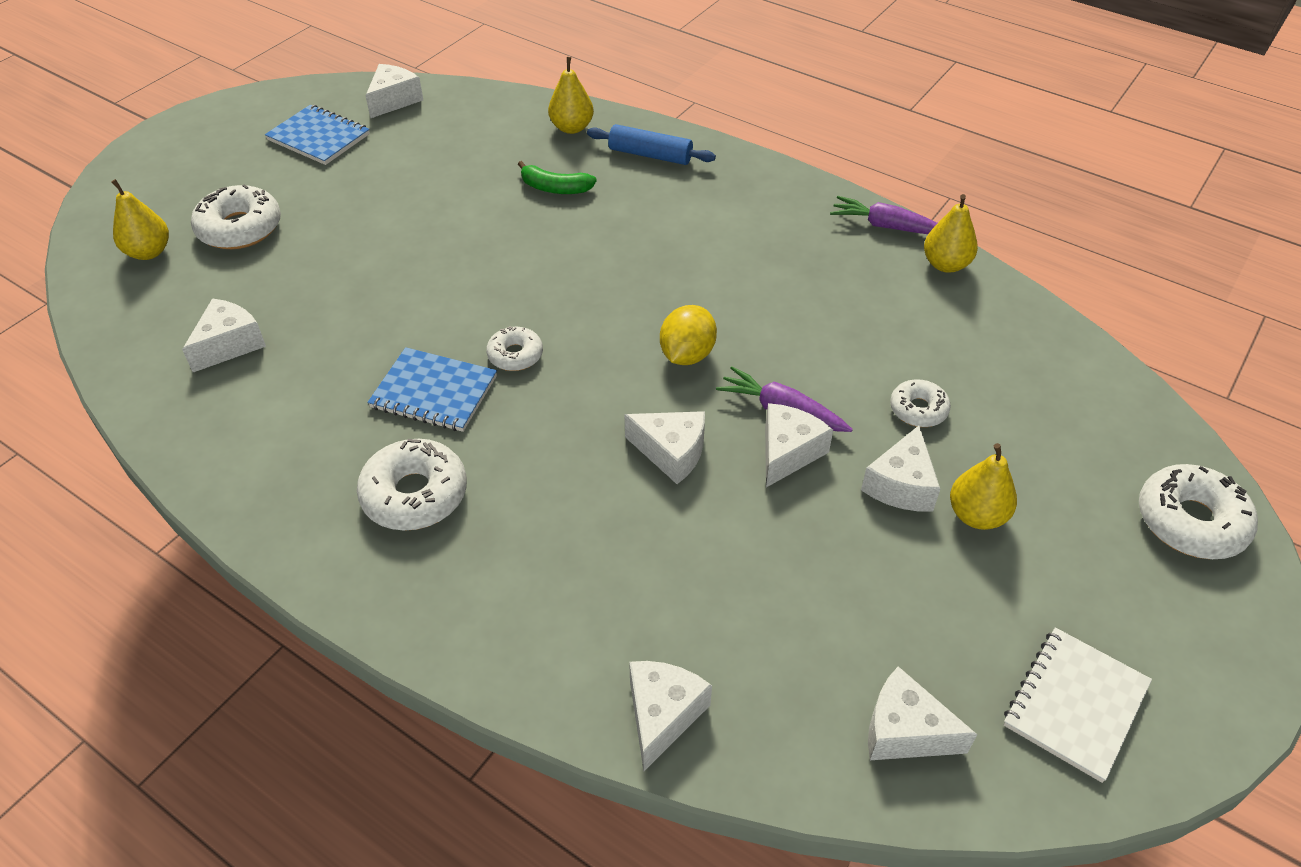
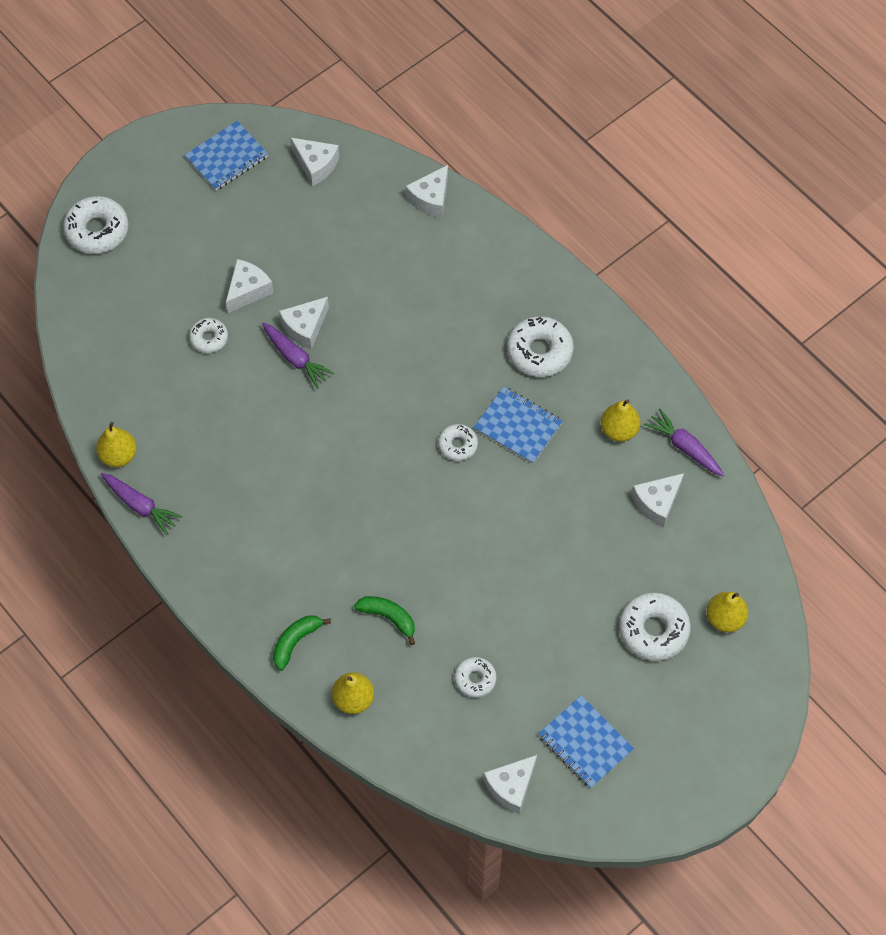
camera: 165 degrees left, 15 degrees up
(183, 414) = (685, 447): none -> purple carrot
(445, 160) = (475, 679): none -> white donut
(650, 155) = (295, 642): blue rolling pin -> green banana
(671, 452) = (376, 344): white cheese -> none
(687, 355) = (340, 417): yellow lemon -> none
(976, 515) = (215, 262): yellow pear -> yellow pear (619, 430)
(1075, 705) = (226, 157): white notebook -> blue notebook

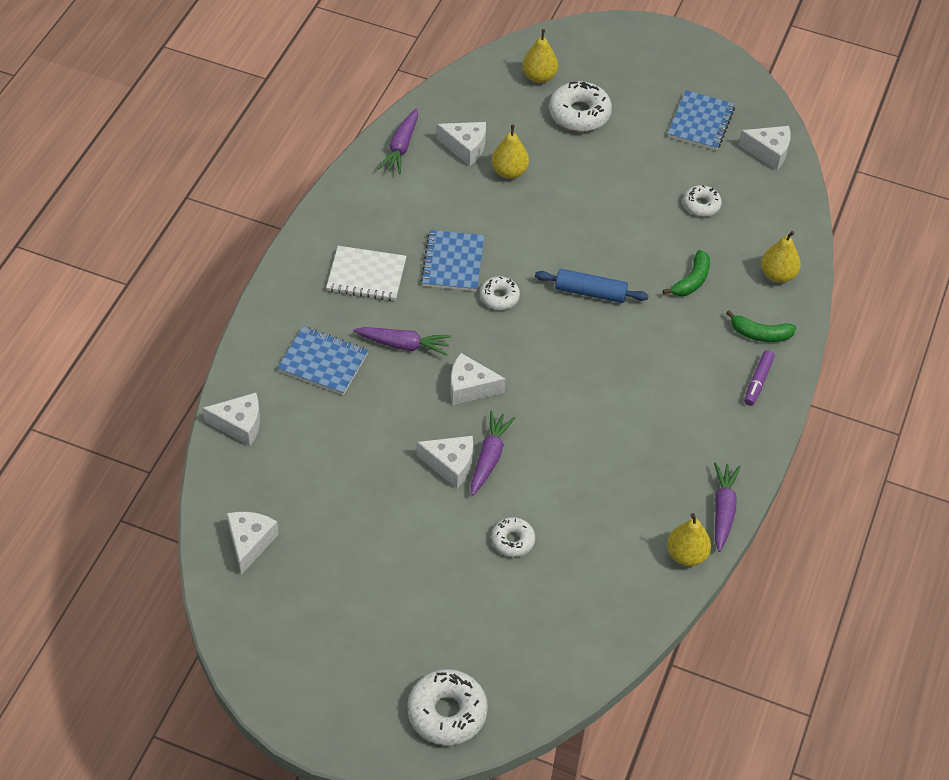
camera: 120 degrees left, 10 degrees down
(226, 157) = (283, 632): blue notebook -> blue notebook (323, 362)
(247, 609) = (758, 381): none -> purple marker
(248, 290) = (437, 533): white cheese -> white cheese (470, 387)
(388, 617) = (692, 280): green banana -> green banana turned 150 degrees counterclockwise
(422, 522) = (590, 292): none -> blue rolling pin
(446, 347) = (403, 345): none -> purple carrot
(539, 351) = (366, 275): white donut -> white notebook
(619, 430) = (412, 194): yellow pear -> yellow pear (509, 171)

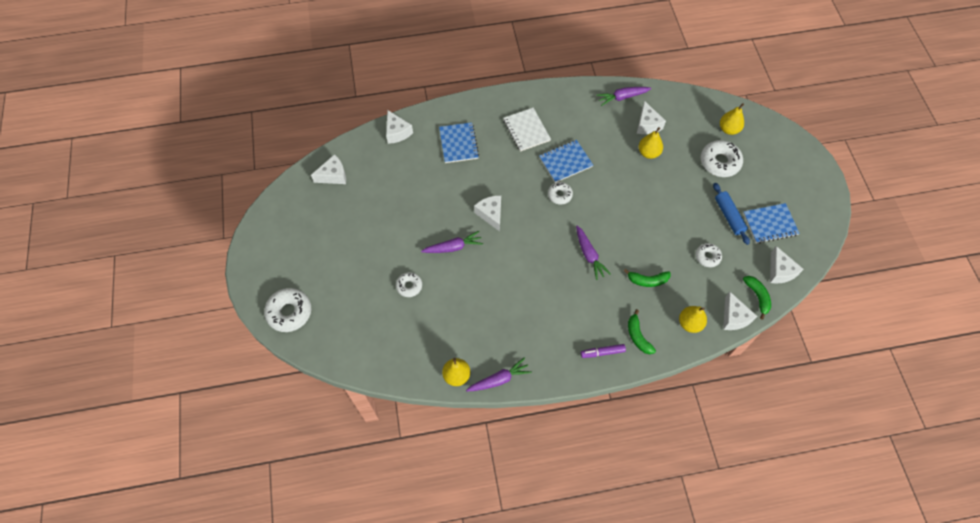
camera: 60 degrees right, 10 degrees up
(403, 345) = (495, 170): purple carrot -> purple carrot (589, 255)
(450, 465) = (436, 232): white cheese -> white cheese (734, 317)
(590, 292) = (597, 235): blue rolling pin -> blue rolling pin (729, 216)
(786, 192) = (757, 296): none -> green banana

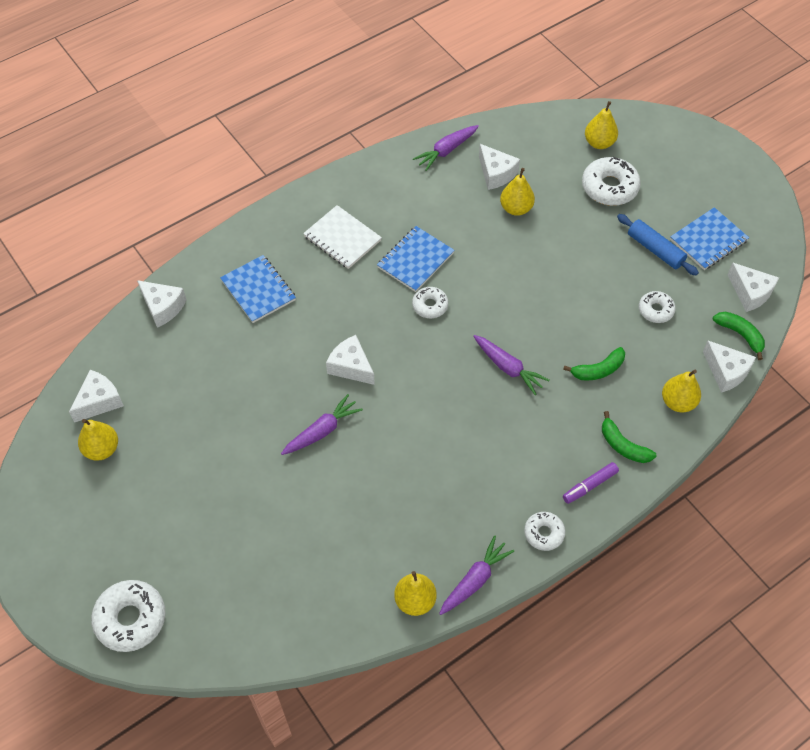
camera: 25 degrees left, 5 degrees down
(321, 205) = (102, 449): none -> yellow pear
(409, 286) = (287, 509): white donut -> white donut (544, 533)

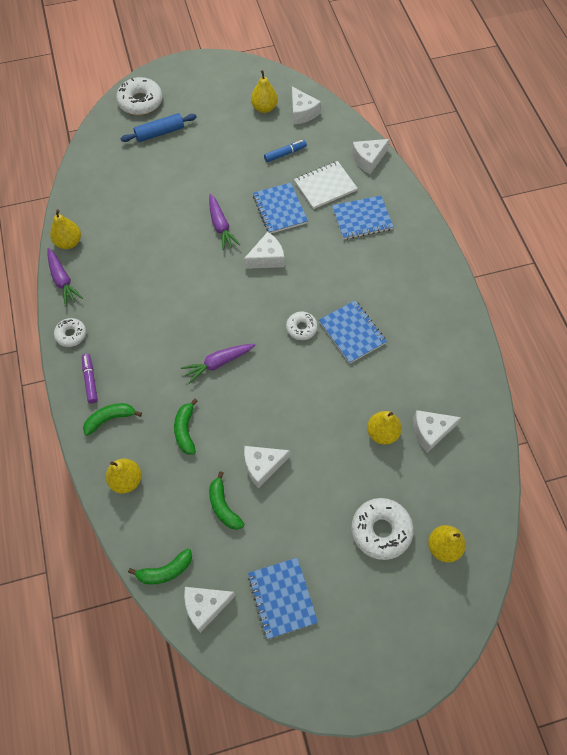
camera: 110 degrees right, 5 degrees up
(179, 398) = (285, 154): none -> blue marker
(273, 376) = (280, 209): none -> blue notebook
(342, 238) = (394, 287): white notebook -> white notebook (325, 186)
(446, 151) = (472, 399): purple carrot -> none
(655, 250) = (290, 539): blue rolling pin -> blue rolling pin (159, 133)
(655, 310) = (223, 506): white donut -> green banana
(726, 372) = (134, 537): white cheese -> white cheese (262, 466)

